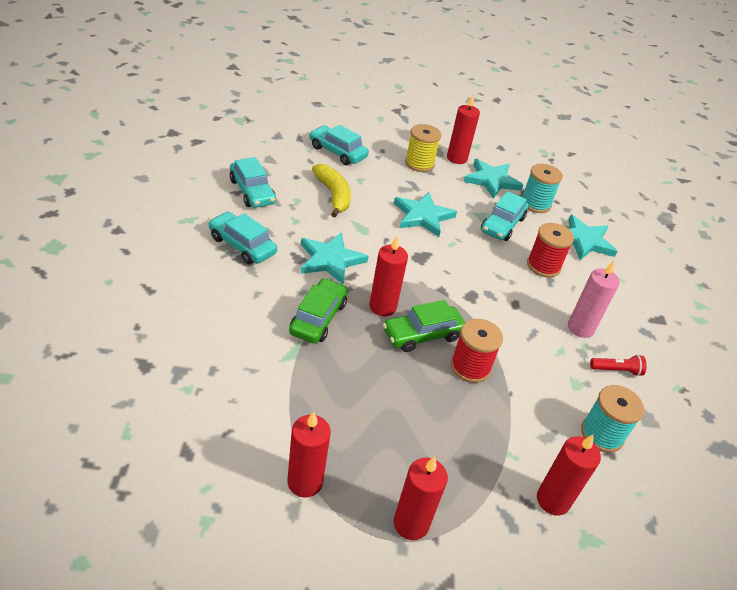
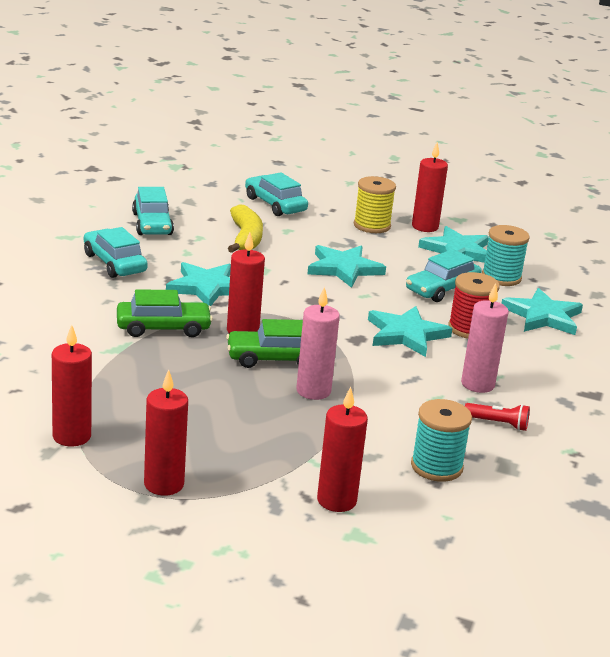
camera: 20 degrees right, 15 degrees down
(318, 318) = (163, 328): green car -> green car turned 45 degrees clockwise
(470, 367) = (313, 391): red spool -> pink candle
(503, 282) = (406, 334): none -> turquoise star

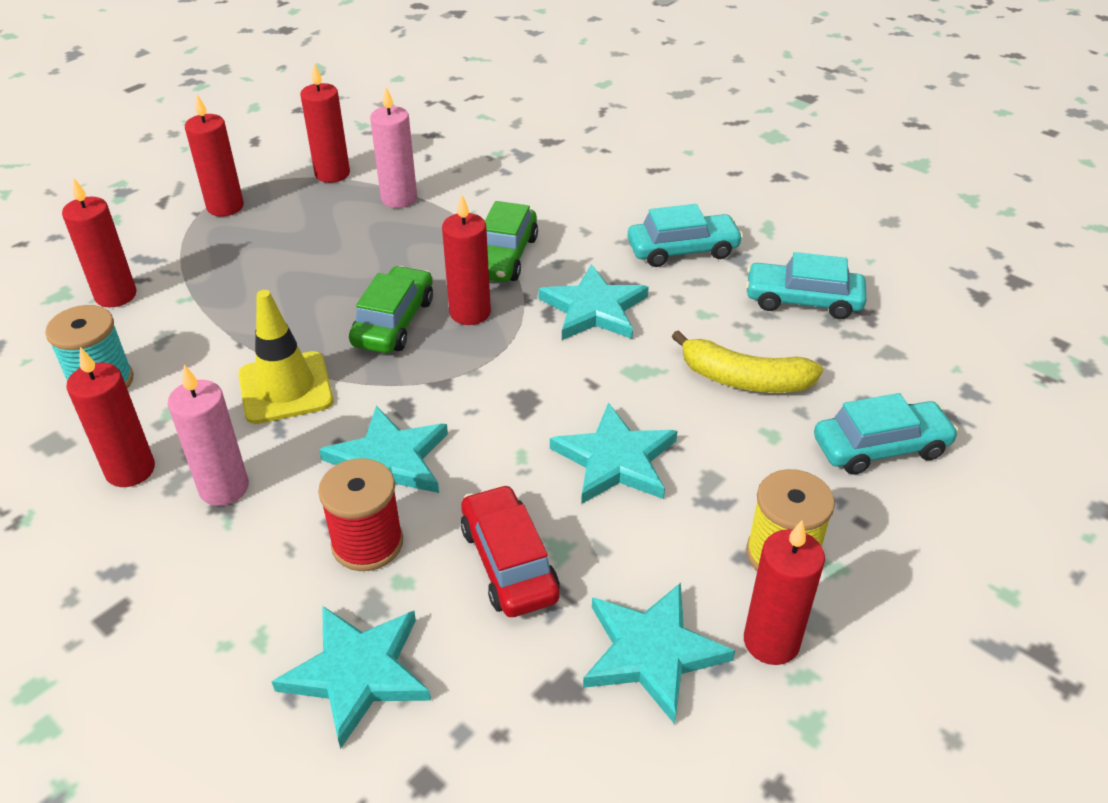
camera: 115 degrees right, 15 degrees up
(313, 391) = (308, 333): pink candle -> pink candle (399, 198)
(376, 385) = (285, 388): none -> yellow traffic cone
(442, 289) = (509, 562): turquoise car -> red car
(498, 424) = (130, 470): red flashlight -> red candle
(501, 277) = (522, 677): turquoise spool -> none

